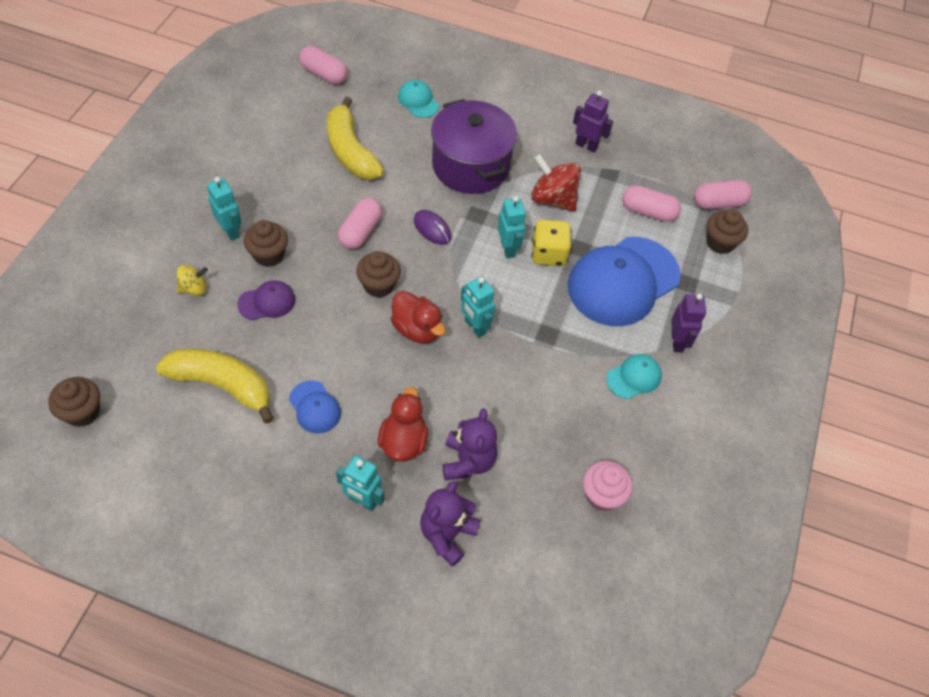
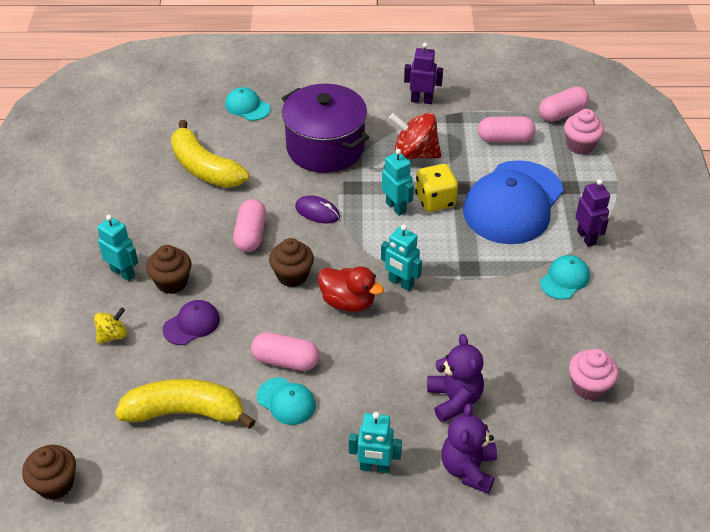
camera: 15 degrees left, 10 degrees down
(315, 407) = (286, 401): blue cap -> turquoise cap
(324, 74) = (144, 109): pink capsule -> pink capsule (286, 361)
(403, 441) = (386, 403): red duck -> none
(720, 243) = (580, 145): brown cupcake -> pink cupcake

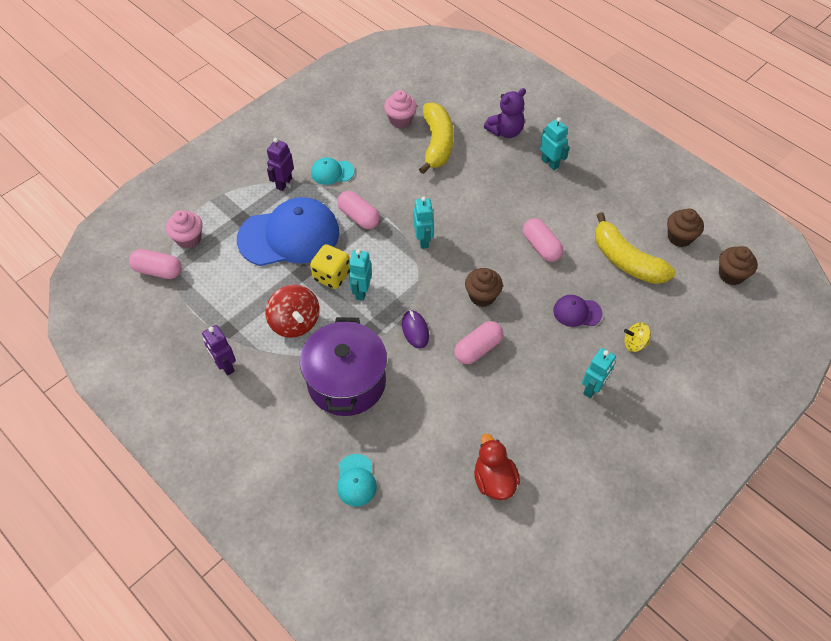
camera: 135 degrees left, 10 degrees up
(123, 272) = (592, 388): turquoise robot -> turquoise robot turned 135 degrees counterclockwise
(172, 282) = (564, 353): brown cupcake -> brown cupcake (679, 237)
(204, 168) = (453, 439): yellow banana -> yellow banana (437, 144)
(286, 401) = (563, 225): turquoise cap -> none
(348, 302) = (467, 253): red duck -> red duck (494, 480)
(454, 399) = (473, 162): purple teddy bear -> none
(505, 139) = (223, 283): pink capsule -> pink capsule (359, 217)

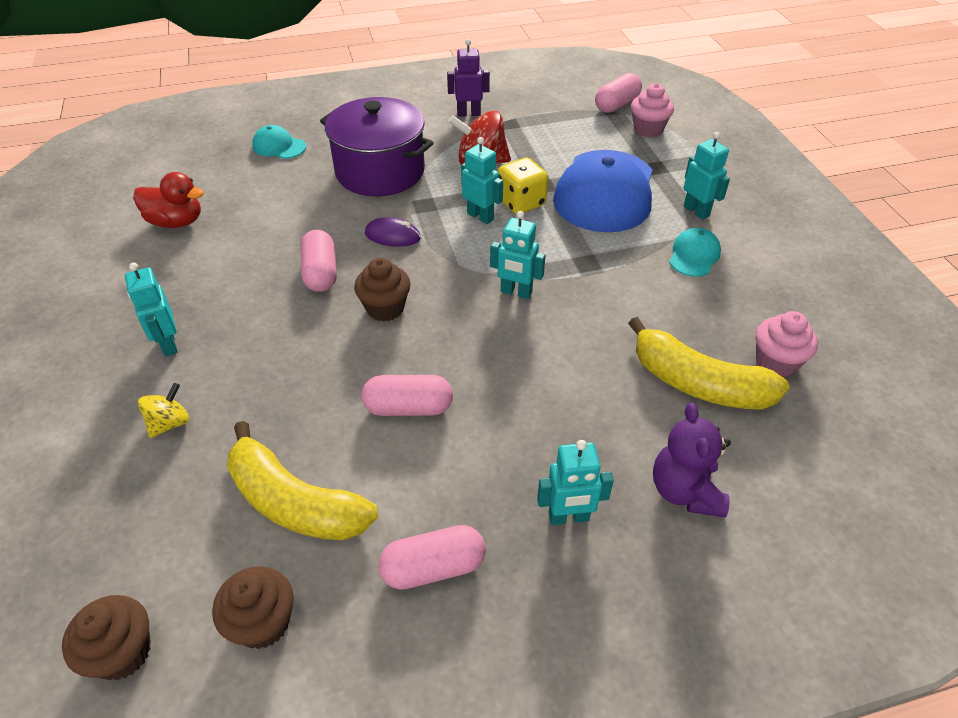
camera: 120 degrees right, 10 degrees down
(284, 183) = (696, 211): purple robot -> turquoise robot
(359, 217) = (597, 252): pink capsule -> pink capsule (433, 567)
(577, 312) = (274, 388): purple cap -> none
(626, 260) = (294, 502): yellow banana -> yellow banana turned 135 degrees counterclockwise

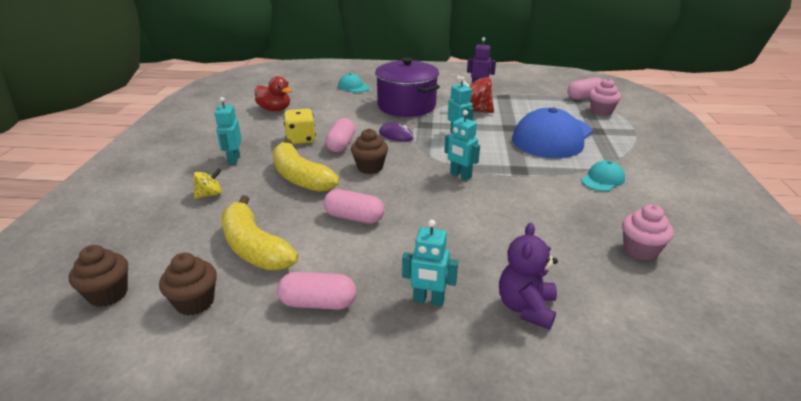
camera: 20 degrees right, 15 degrees down
(521, 203) = (489, 133): yellow dice -> yellow dice (301, 139)
(696, 211) = (616, 157): turquoise robot -> none
(698, 383) = (569, 249): yellow banana -> yellow banana (300, 177)

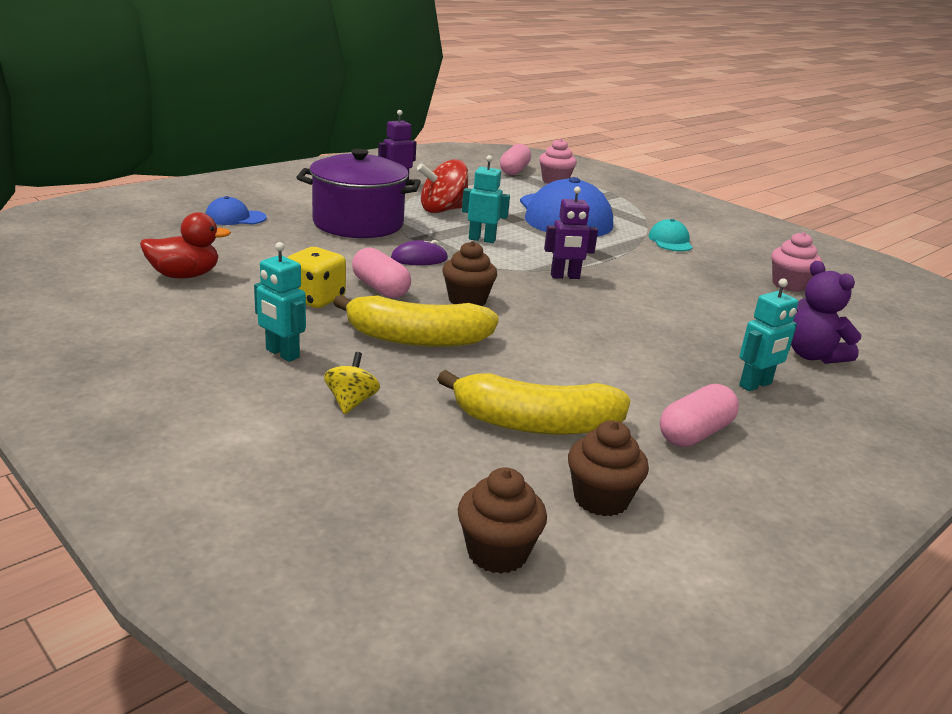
camera: 50 degrees left, 5 degrees down
(353, 87) = (235, 217): turquoise cap -> blue cap
(354, 217) = (561, 352): pink capsule -> none
(460, 175) = (565, 277): turquoise robot -> purple robot

